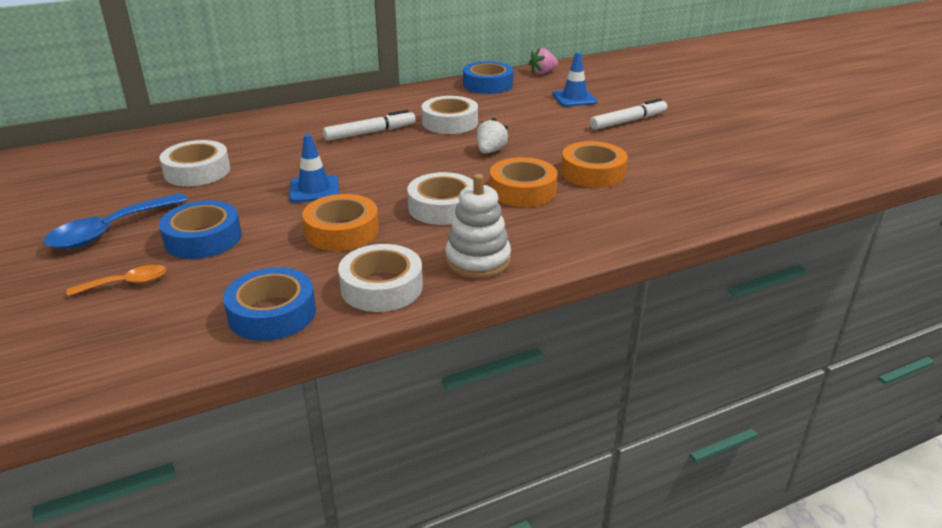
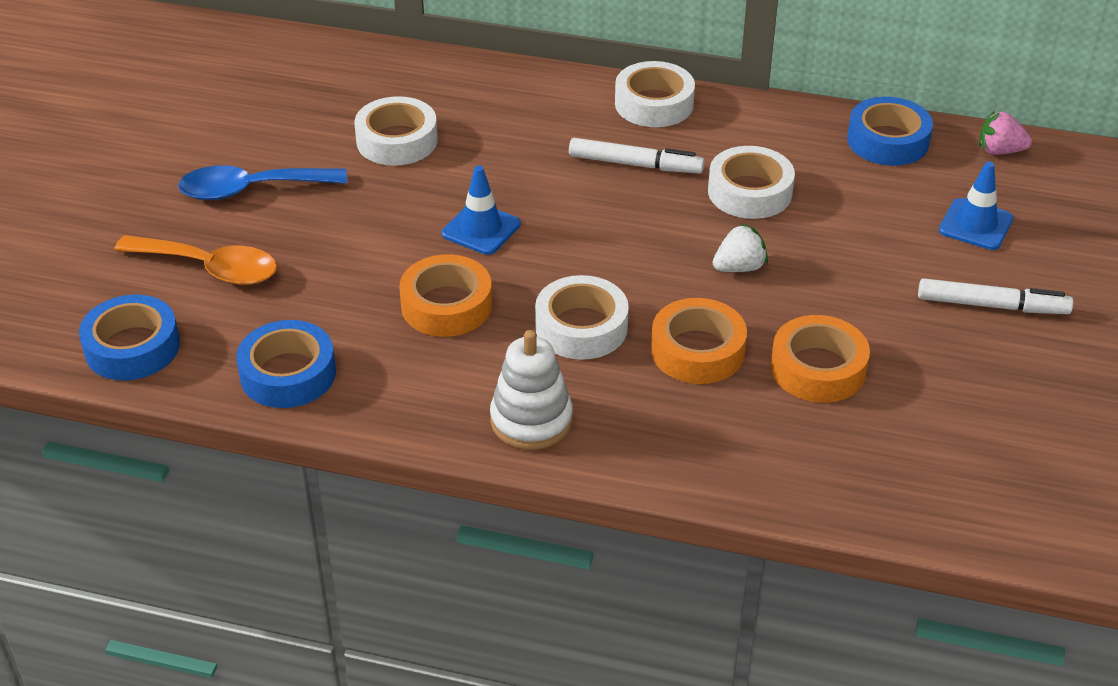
camera: 40 degrees right, 10 degrees up
(126, 283) = (210, 268): orange spoon -> orange spoon, size x1.72
(203, 238) = (317, 244): blue tape -> blue tape (132, 347)
(381, 287) = (407, 399): white tape -> white tape (654, 104)

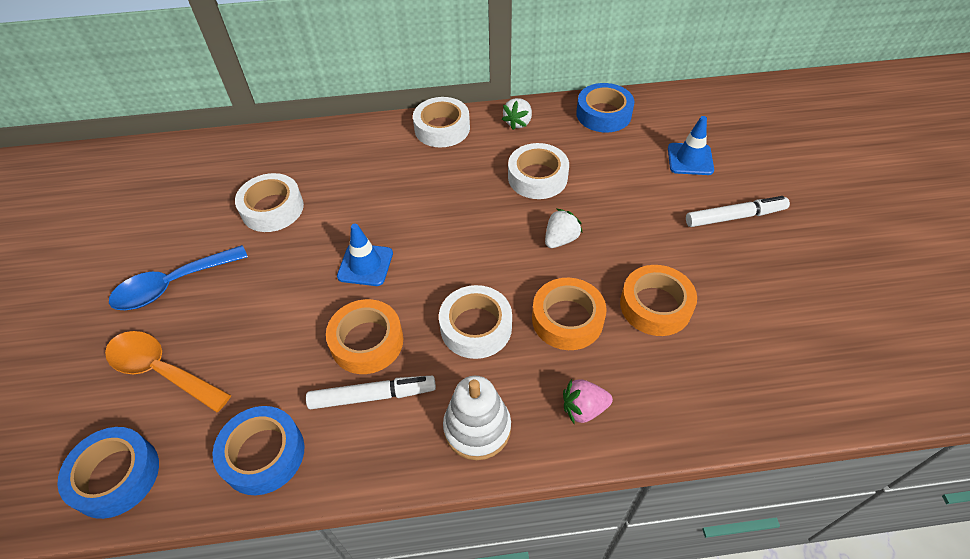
camera: 20 degrees left, 10 degrees up
(210, 268) = (161, 370): orange spoon -> orange spoon turned 150 degrees counterclockwise
(635, 164) = (451, 178): white marker -> white marker (372, 396)
(761, 122) = (518, 122): none -> white strawberry
(999, 151) = (673, 102): pink strawberry -> pink strawberry (583, 408)

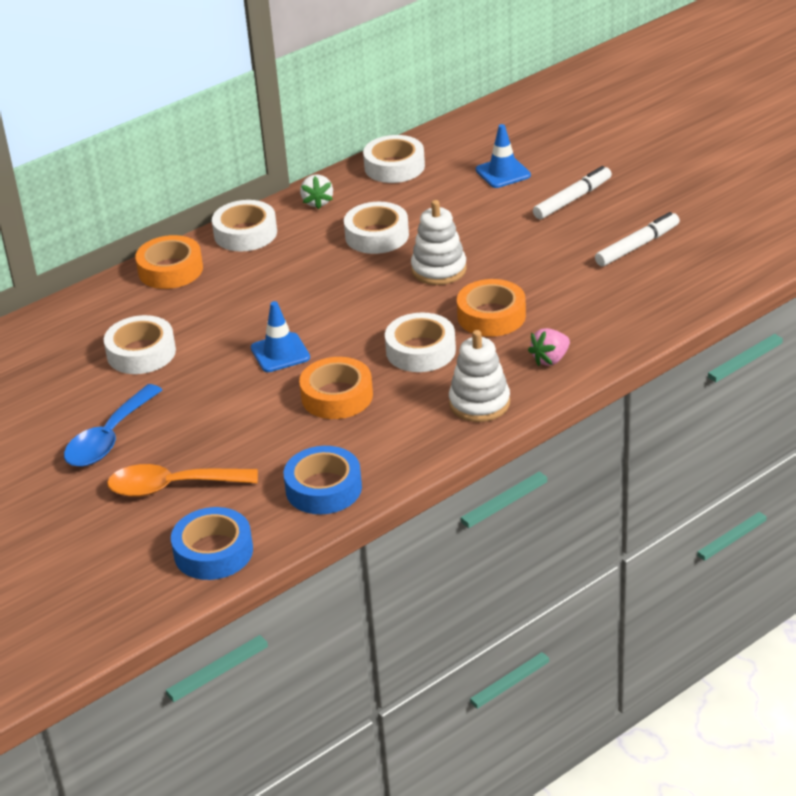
camera: 30 degrees left, 15 degrees down
(372, 396) = (377, 422): white marker -> white marker (637, 246)
(560, 239) = (439, 269): white strawberry -> white stacking toy
(603, 114) = (394, 166): blue tape -> white tape
(655, 306) = (554, 280): orange tape -> orange tape (170, 270)

